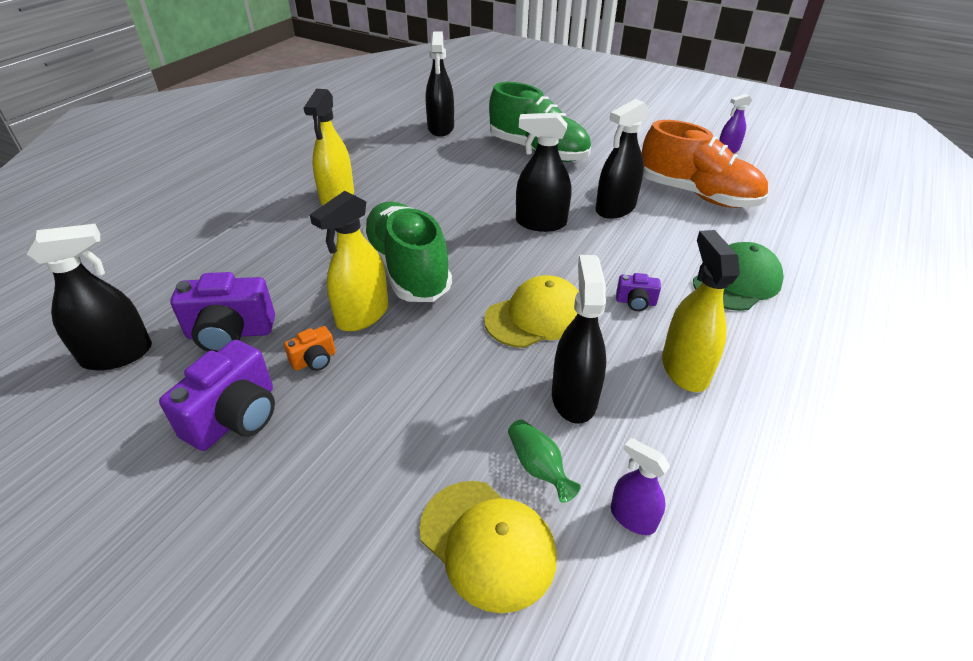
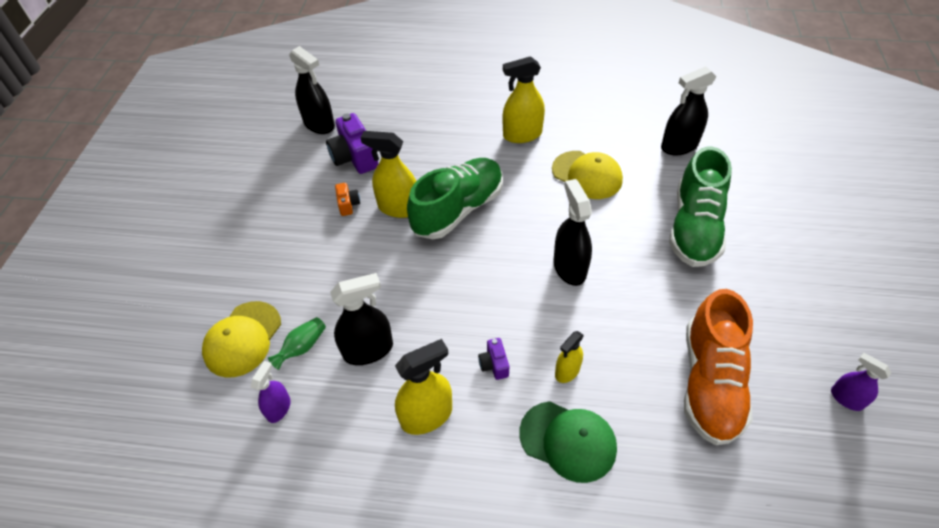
camera: 70 degrees right, 10 degrees up
(235, 417) = (293, 194): purple camera -> none
(314, 360) = (348, 204): orange camera -> orange camera turned 135 degrees counterclockwise
(535, 317) = (443, 302): yellow cap -> yellow cap (587, 175)
(615, 209) = (631, 316): black spray bottle -> none
(661, 260) = (567, 371): none -> yellow spray bottle

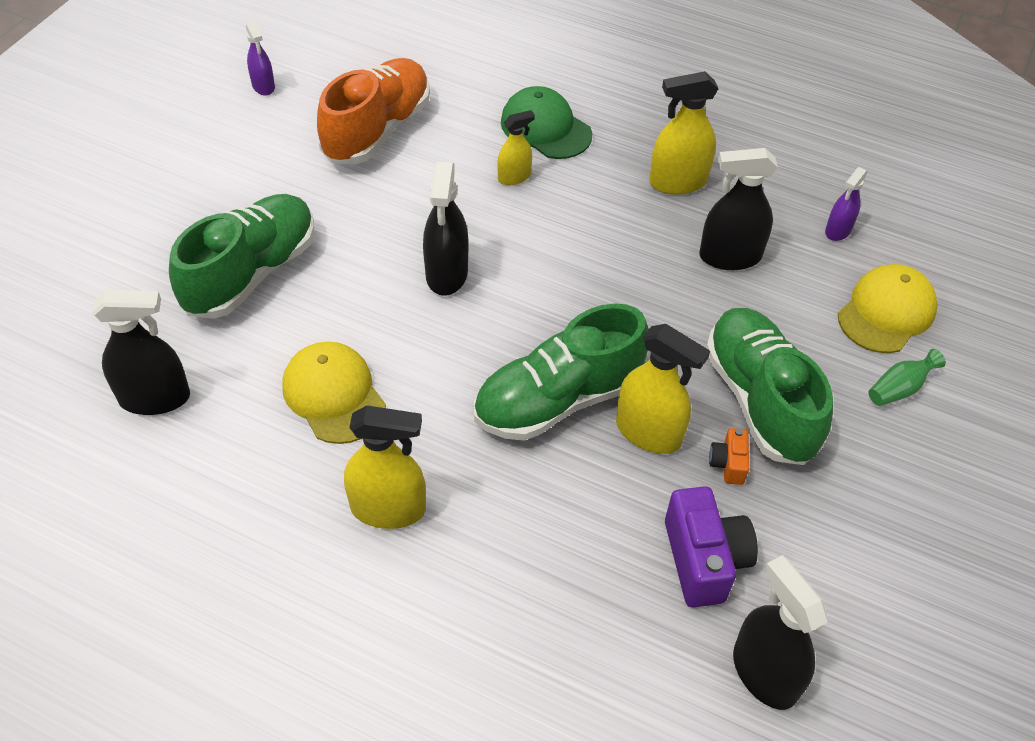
camera: 165 degrees left, 0 degrees up
(302, 347) = (810, 282): green vase -> green vase (899, 389)
(333, 246) = (759, 400): none -> green shoe
(494, 364) = (589, 204): purple camera -> none

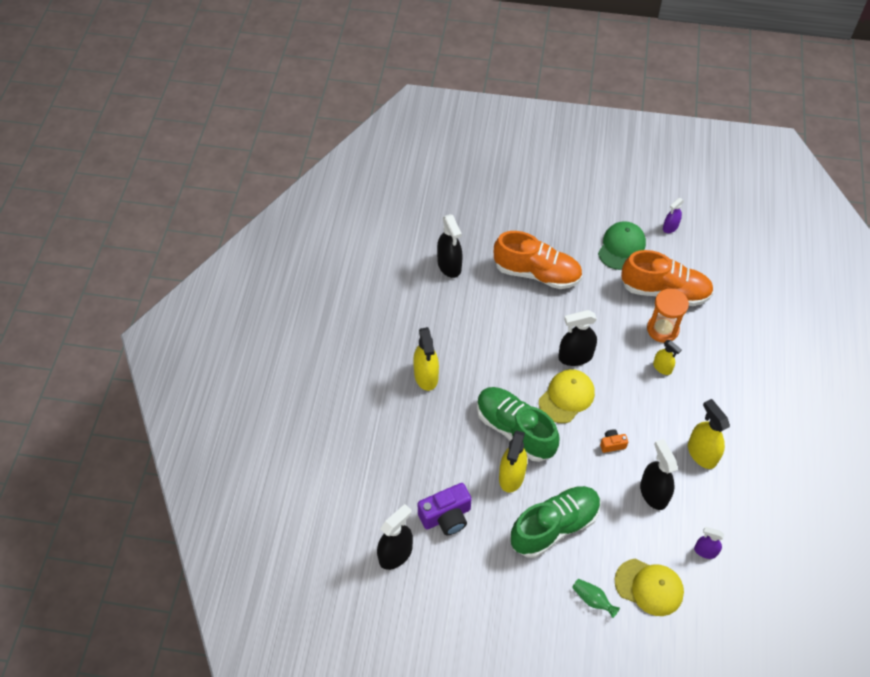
camera: 75 degrees right, 5 degrees up
(251, 273) = (537, 273): green shoe -> orange shoe
(334, 395) = (479, 333): yellow cap -> yellow cap (566, 397)
(445, 154) = (662, 329): none -> orange hourglass
(545, 128) = (711, 372): green cap -> green cap (621, 247)
(728, 464) = (507, 518): orange camera -> orange camera (612, 444)

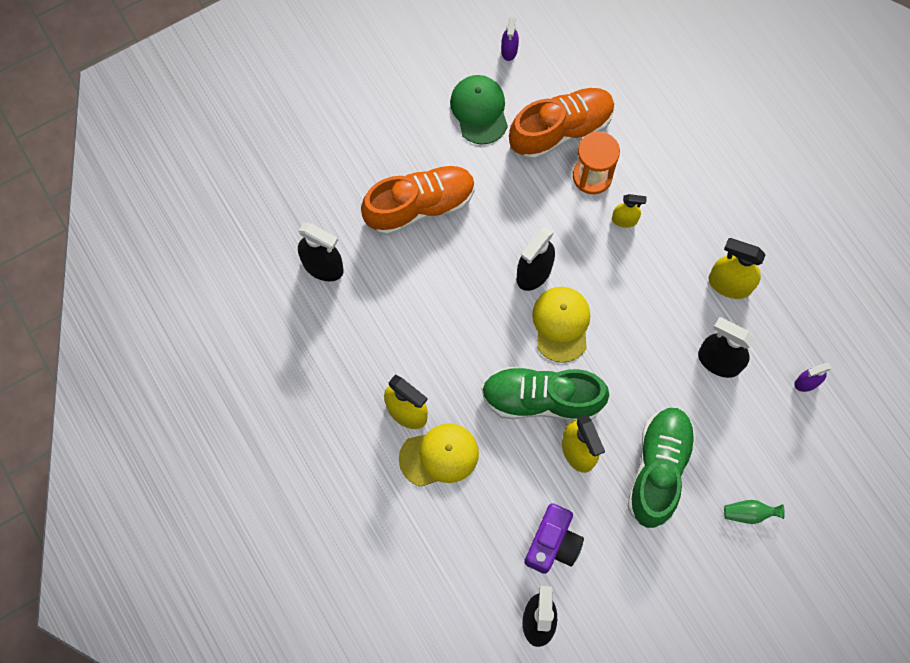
camera: 40 degrees left, 15 degrees up
(612, 444) = (643, 340): orange camera -> none
(649, 587) = (786, 459): yellow cap -> yellow cap (439, 455)

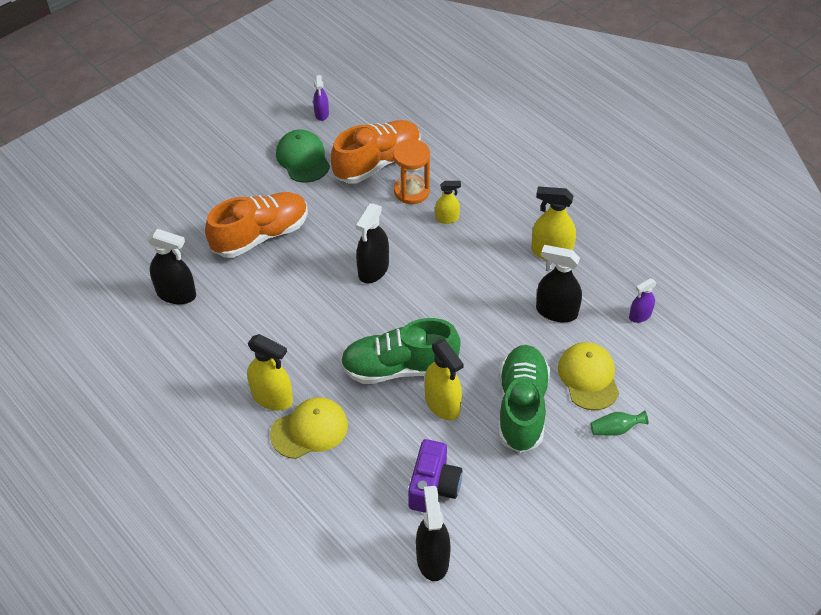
camera: 10 degrees left, 20 degrees down
(561, 324) = (406, 305): yellow cap -> yellow cap (588, 377)

